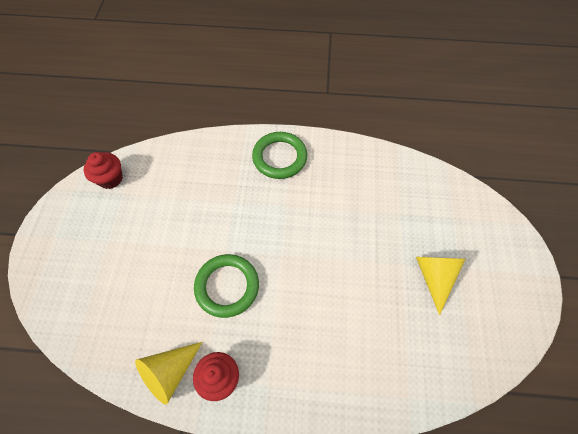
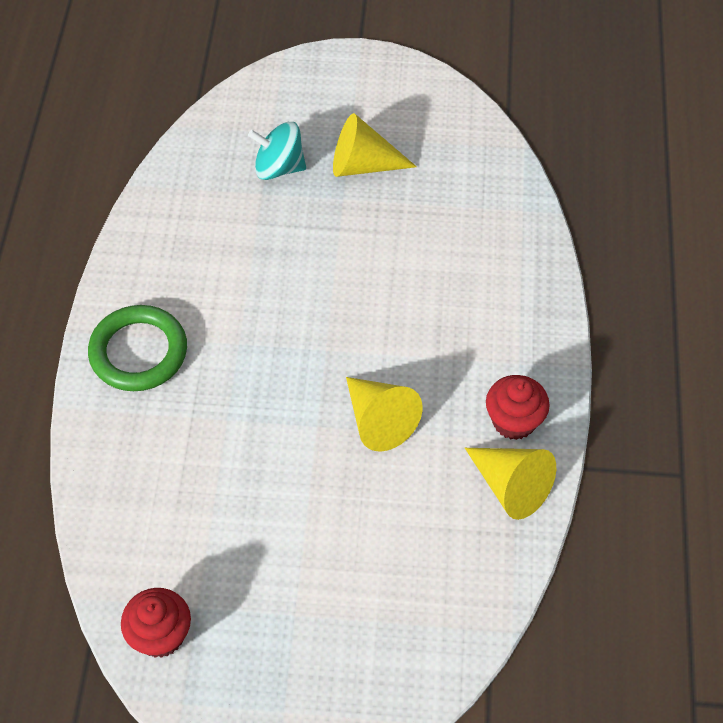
camera: 90 degrees left, 5 degrees down
(227, 286) = (379, 420): green ring -> yellow cone
(423, 223) = (279, 167): none -> turquoise spinning top

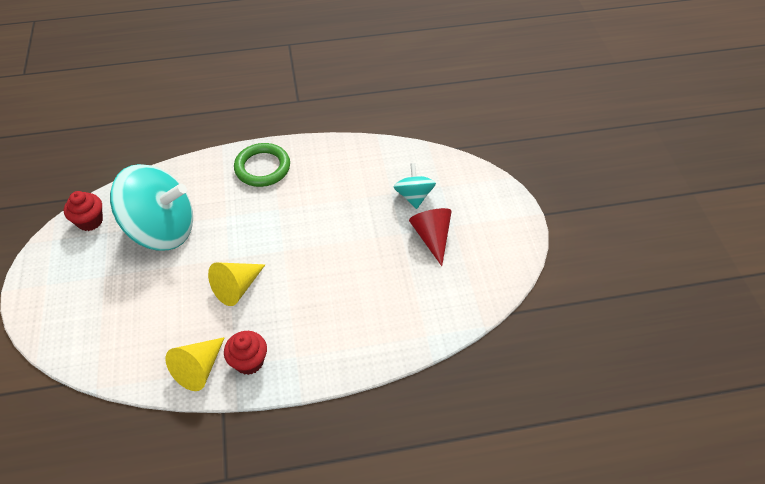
camera: 75 degrees right, 5 degrees down
(223, 517) = (162, 229): none -> turquoise spinning top
(363, 165) = (432, 237): yellow cone -> red cone

